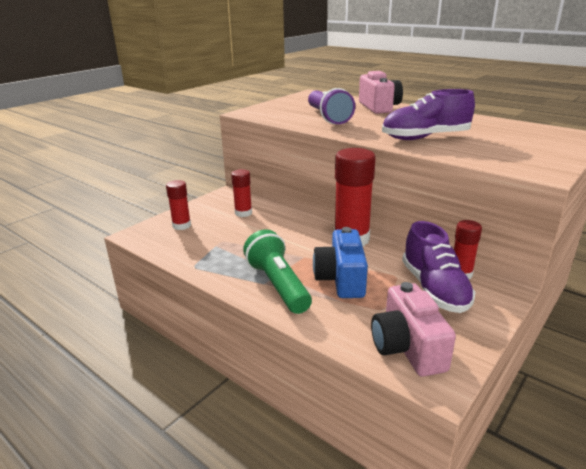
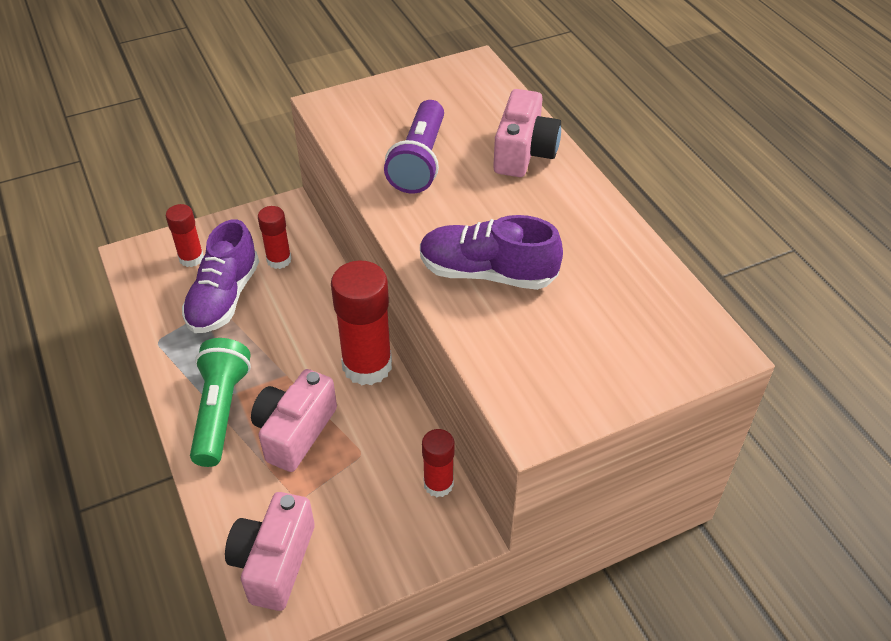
camera: 25 degrees right, 20 degrees up
(341, 279) = (295, 432): blue camera -> pink camera
(434, 289) = (384, 493): purple shoe -> purple shoe (224, 298)

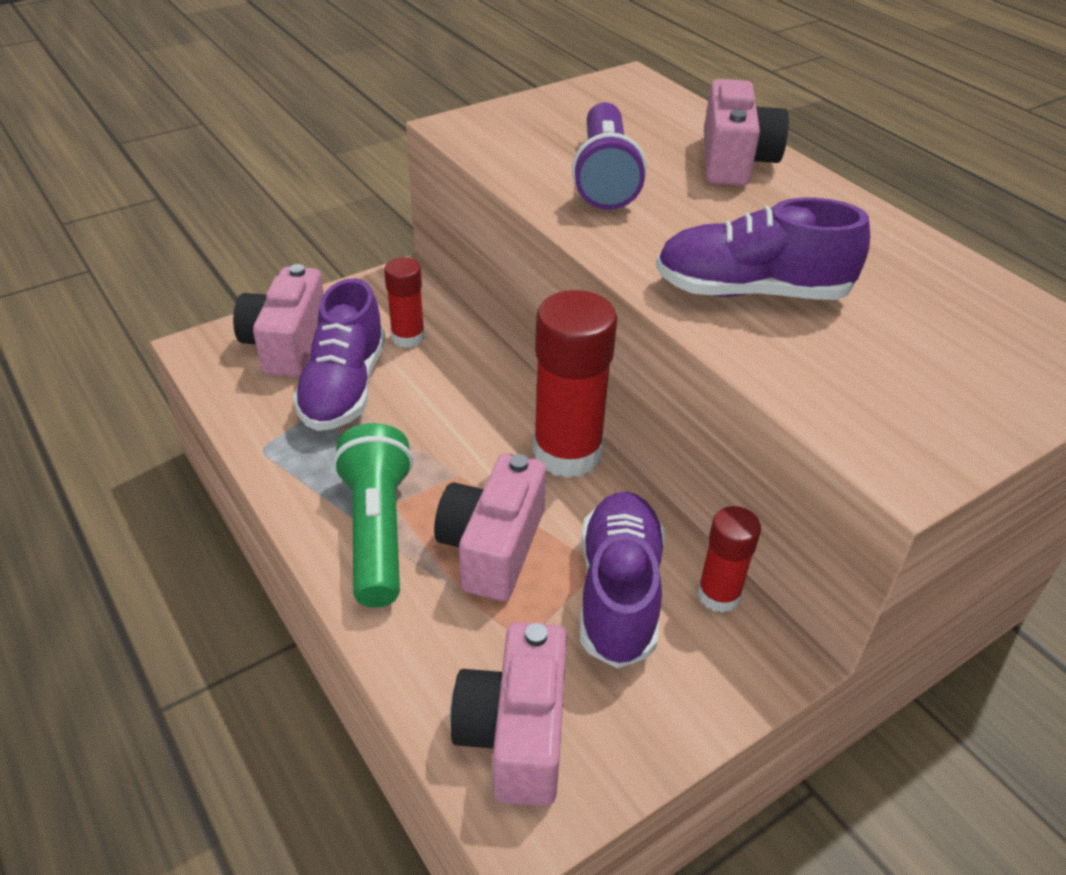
camera: 10 degrees left, 5 degrees down
(191, 258) = (286, 344): red glue stick -> pink camera
(370, 475) = (618, 593): none -> purple shoe

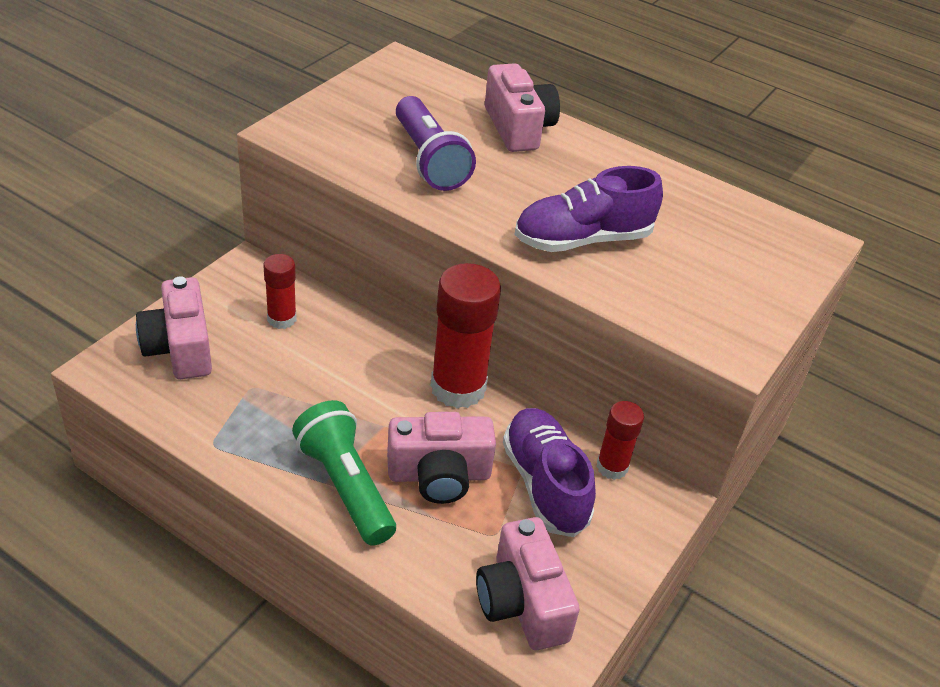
camera: 25 degrees left, 0 degrees up
(344, 387) = (252, 375): purple shoe -> none
(492, 547) = (439, 475): pink camera -> pink camera turned 90 degrees counterclockwise

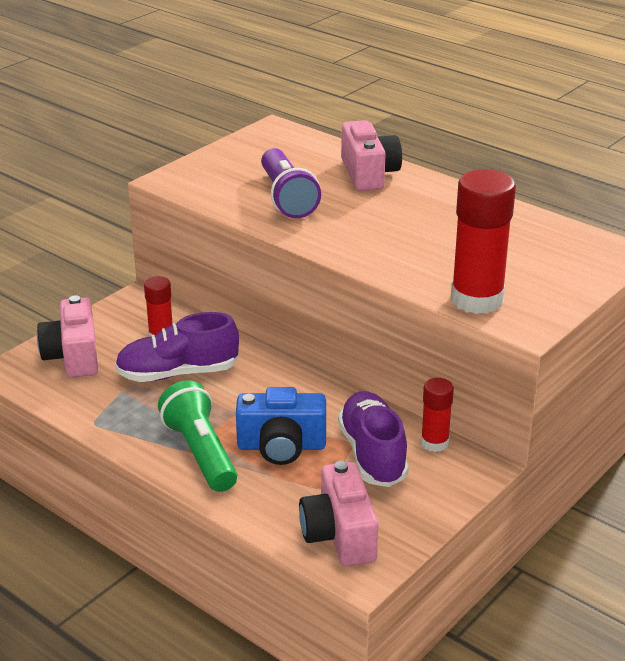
camera: 10 degrees right, 10 degrees down
(439, 475) = (281, 446): pink camera -> blue camera
(458, 388) = (307, 385): red glue stick -> red glue stick (477, 300)
(582, 240) = (409, 252): purple shoe -> purple shoe (178, 373)

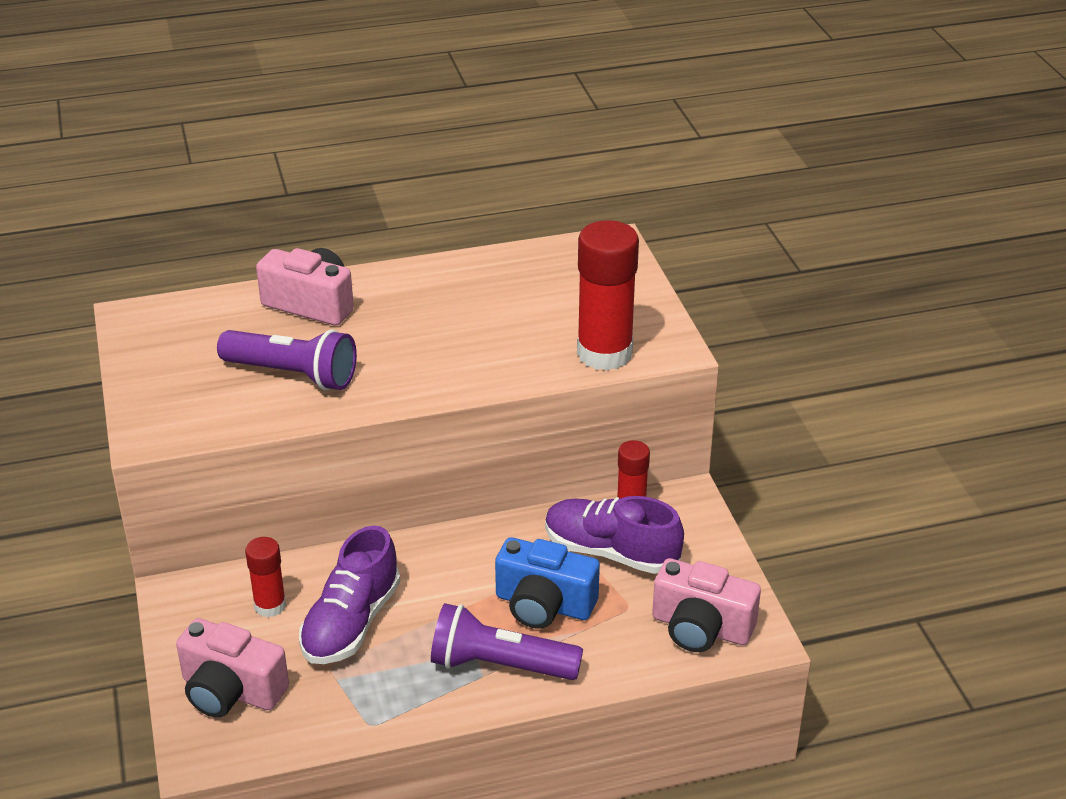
camera: 55 degrees left, 5 degrees up
(200, 453) = (500, 665): green flashlight -> purple flashlight
(281, 446) = (544, 605): blue camera -> blue camera turned 75 degrees clockwise

